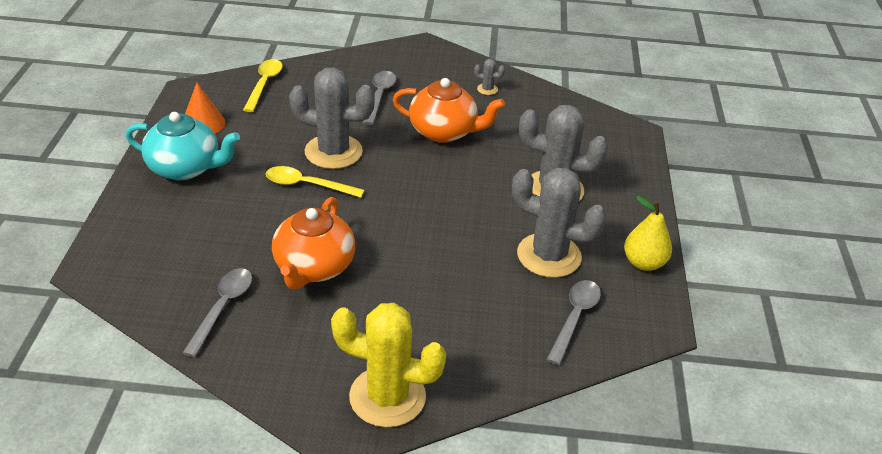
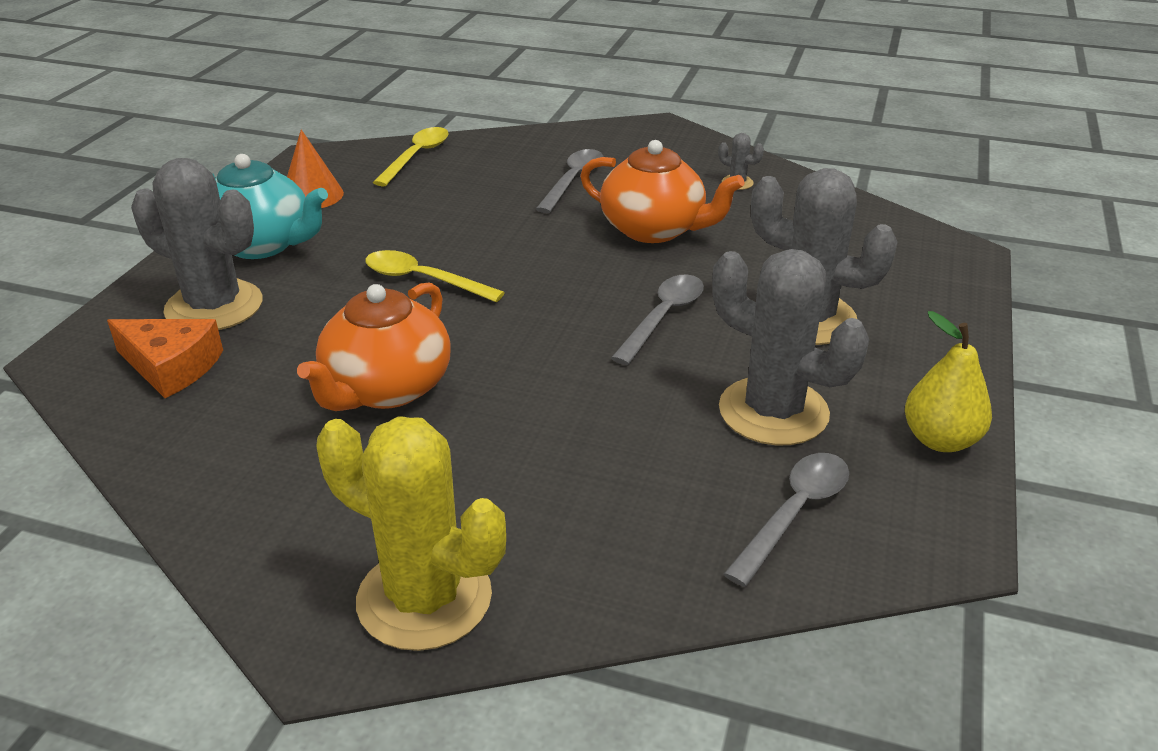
camera: 15 degrees right, 5 degrees down
(167, 268) = (171, 366): none -> orange cheese
(222, 308) = (223, 430): grey spoon -> grey spoon (663, 317)
(333, 152) = (479, 242): grey cactus -> grey cactus (214, 306)

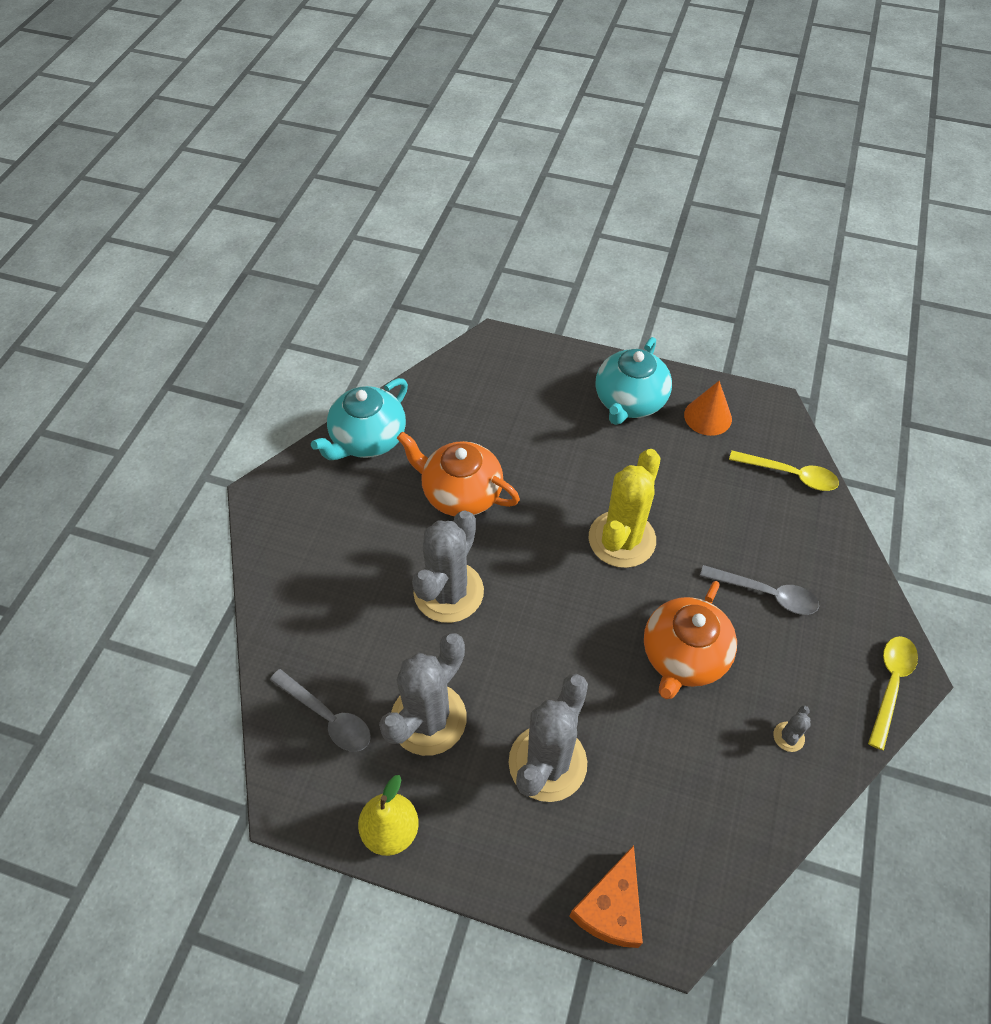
camera: 90 degrees right, 20 degrees up
(171, 366) = (484, 388): orange cheese -> orange cheese (611, 907)
(214, 306) = (549, 393): grey cactus -> grey cactus (448, 592)
(232, 499) = (368, 439): none -> turquoise teapot
(423, 280) = (589, 500): yellow spoon -> yellow spoon (890, 685)
(424, 598) = (287, 530): yellow cactus -> yellow cactus (622, 539)
(663, 317) = (545, 655): grey spoon -> none

